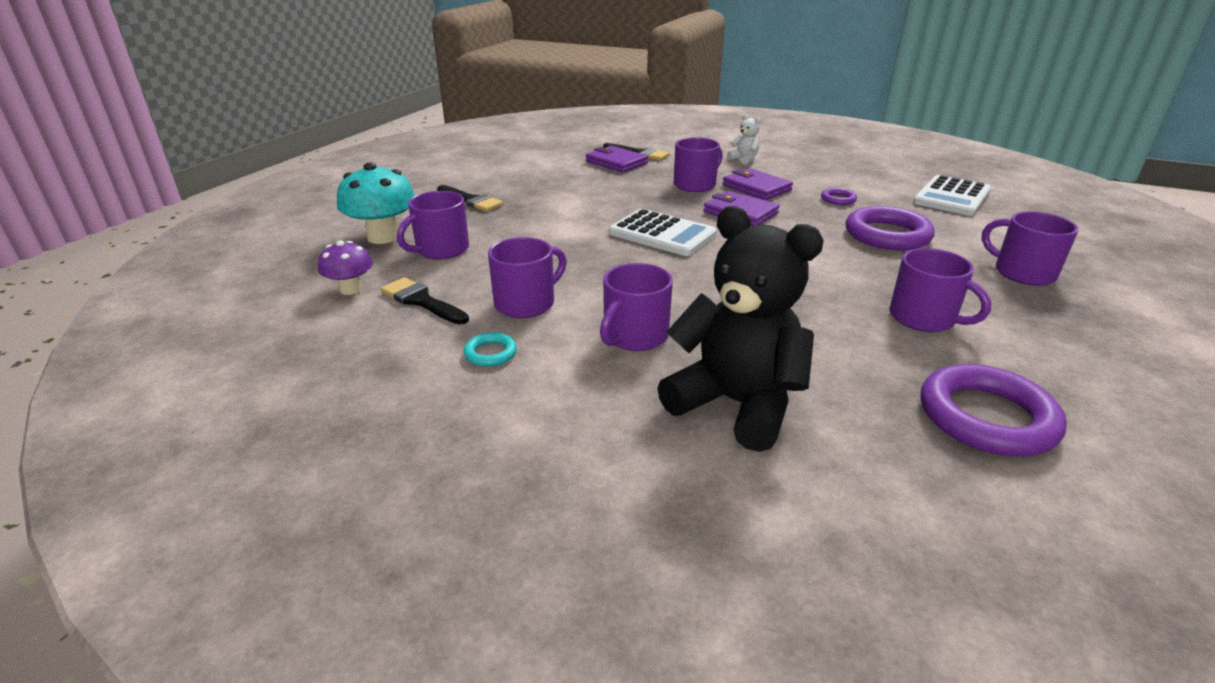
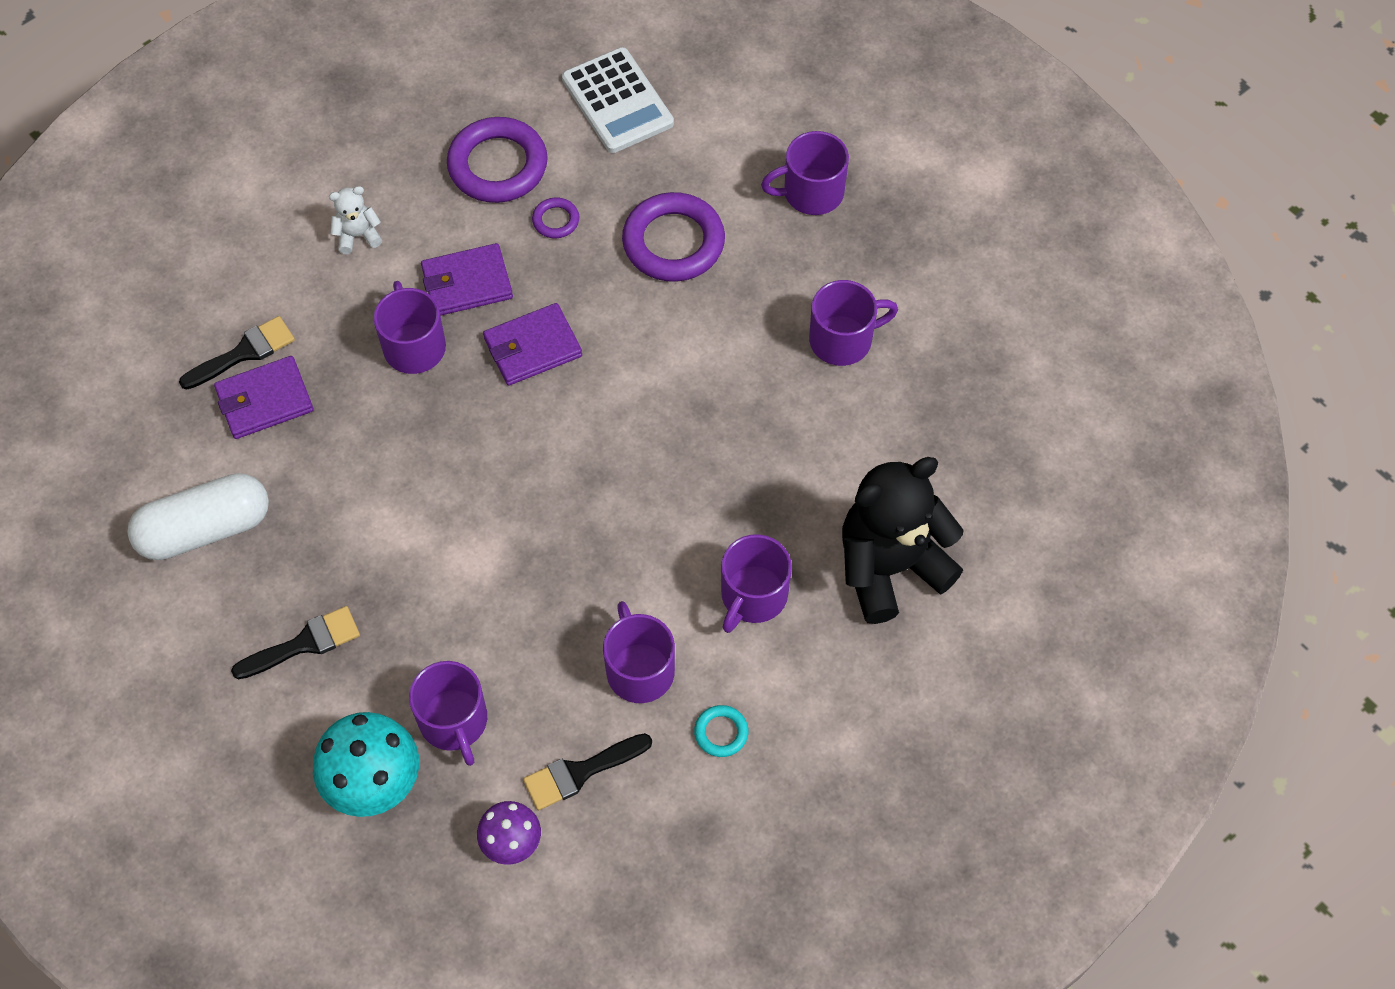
camera: 65 degrees left, 30 degrees up
(525, 167) = (205, 529): none -> white capsule
(634, 336) = (753, 596): purple mug -> purple mug turned 60 degrees clockwise
(662, 234) = (544, 462): white calculator -> none
(986, 417) = (984, 406): purple ring -> purple ring (498, 165)

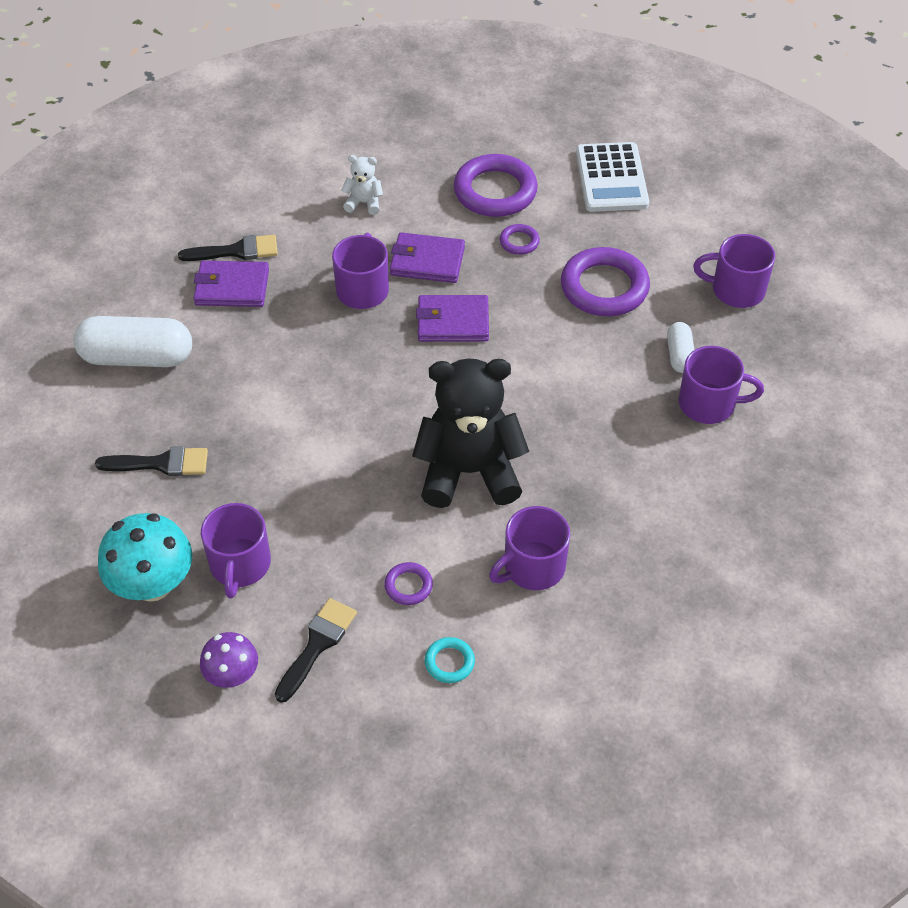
camera: 25 degrees right, 10 degrees down
(580, 772) = (317, 645): black brush -> black brush turned 120 degrees clockwise
(639, 669) = (408, 586): purple mug -> purple ring
(788, 294) = (679, 355): none -> white capsule
(890, 567) = (662, 591): black teddy bear -> black teddy bear (469, 472)

